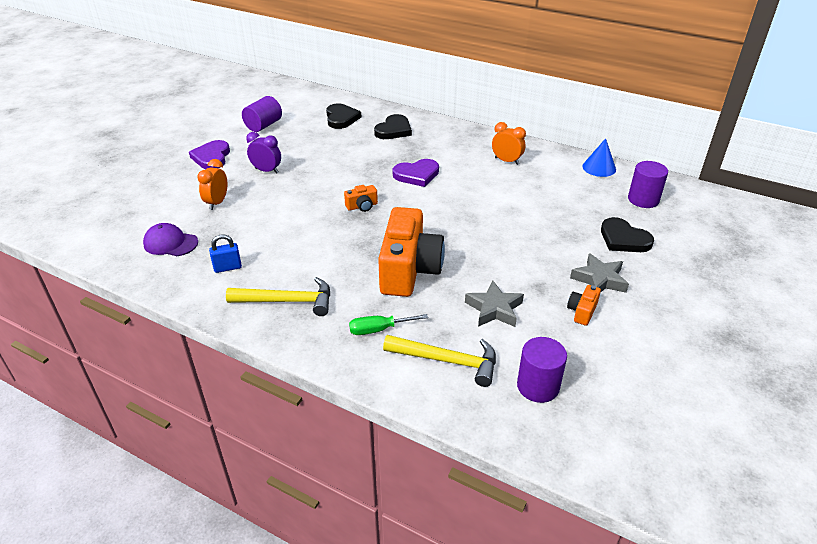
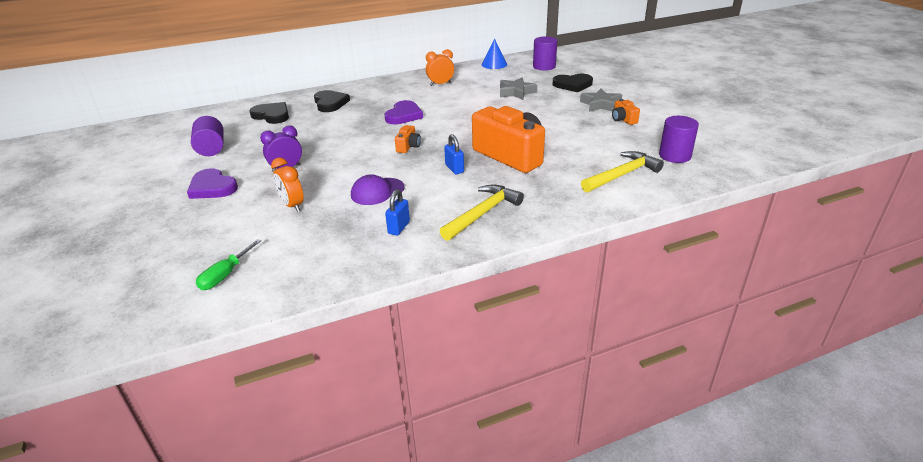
camera: 50 degrees left, 5 degrees down
(170, 243) = (315, 247): purple cap -> purple cap (377, 191)
(349, 249) = (454, 169): none -> blue padlock
(378, 329) = (562, 188): green screwdriver -> green screwdriver (225, 275)
(494, 309) = (589, 143): grey star -> grey star (516, 92)

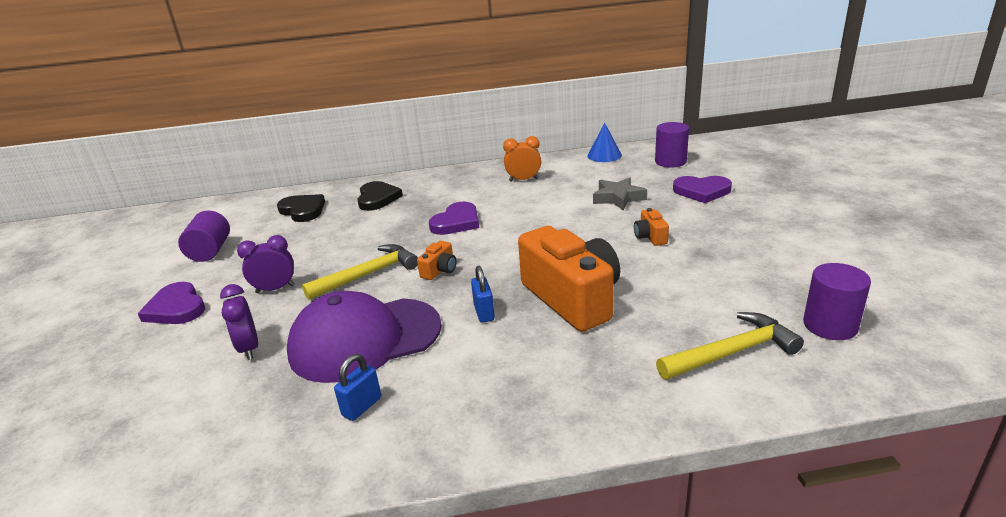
camera: 15 degrees right, 5 degrees down
(225, 275) = (101, 455): green screwdriver -> none
(292, 205) = (249, 348): orange clock -> purple clock
(377, 191) = (365, 339): purple cap -> purple cap, size x1.96
(482, 213) = (490, 397): yellow hammer -> yellow hammer (368, 274)
(573, 85) = (702, 191): black heart -> purple heart
(601, 104) = (733, 225): grey star -> none
(623, 119) = (761, 253): orange camera -> orange camera (650, 237)

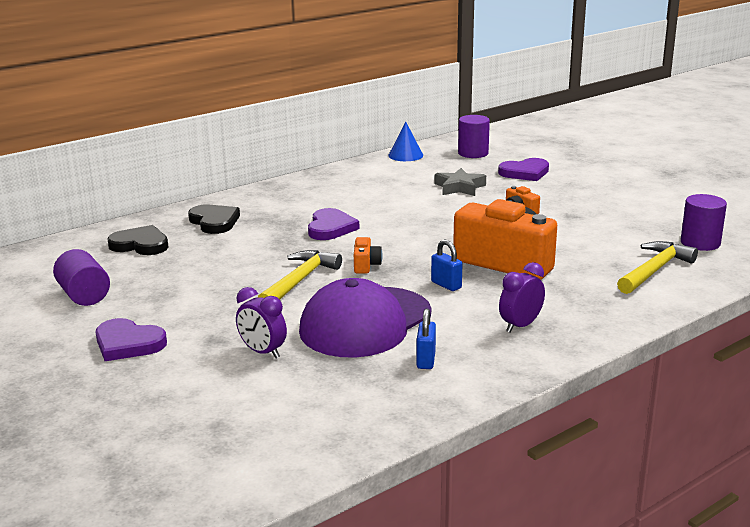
camera: 30 degrees left, 5 degrees down
(275, 289) = (217, 309): purple clock -> purple clock (520, 326)
(523, 180) = (351, 185): orange clock -> none

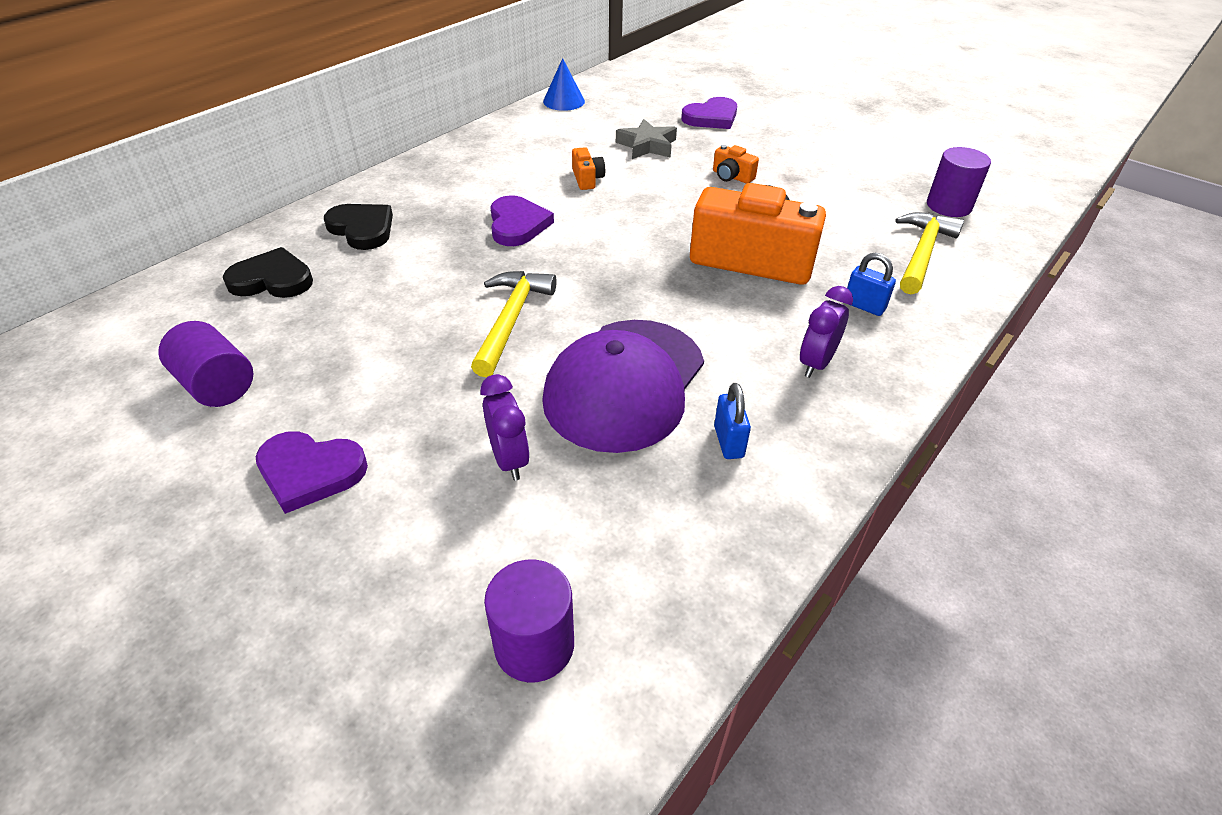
camera: 15 degrees left, 20 degrees up
(263, 352) = (509, 459): purple clock -> purple clock turned 135 degrees counterclockwise
(366, 265) = (586, 283): orange camera -> orange camera (587, 179)
(446, 285) = (698, 305): blue padlock -> blue padlock (864, 306)
(473, 153) = (640, 93): purple cylinder -> purple cylinder (534, 645)

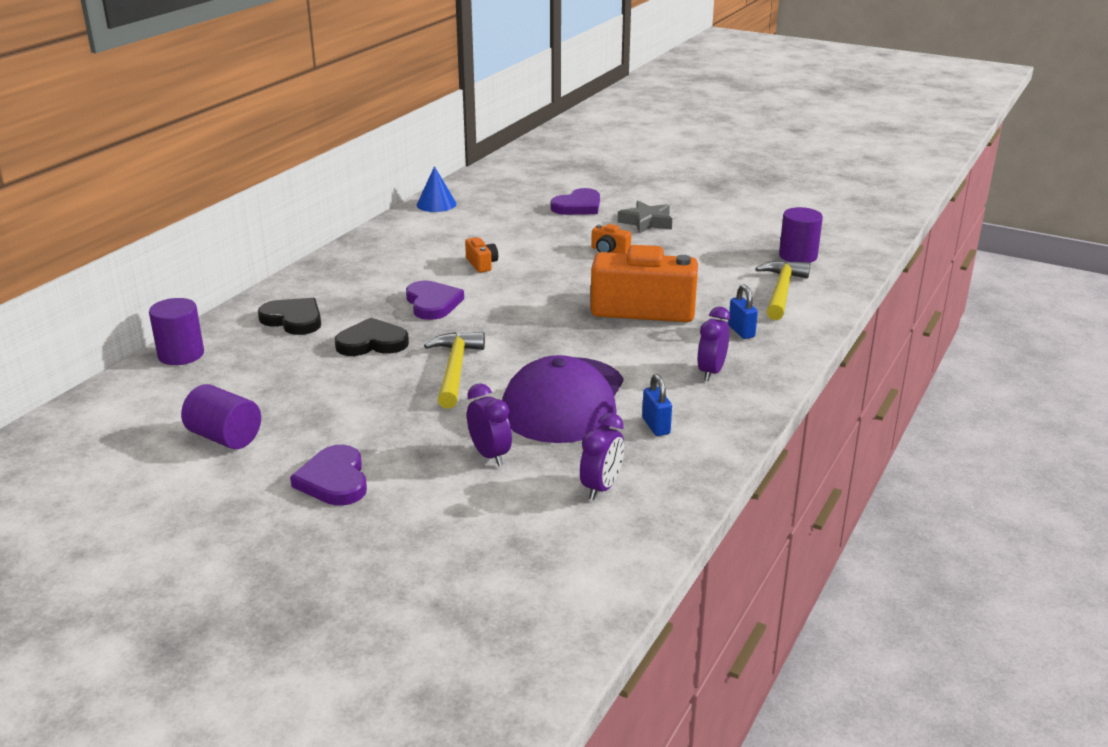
camera: 10 degrees left, 15 degrees down
(272, 279) = (231, 363): black heart -> black heart (372, 343)
(310, 472) = (334, 480): purple heart -> purple heart turned 75 degrees clockwise
(534, 645) = (549, 550): purple cylinder -> purple cylinder (181, 354)
(633, 538) = (601, 487): none -> purple clock
(647, 145) = (526, 233): grey star -> grey star (646, 222)
(864, 306) = (741, 331): blue padlock -> blue padlock turned 45 degrees clockwise

